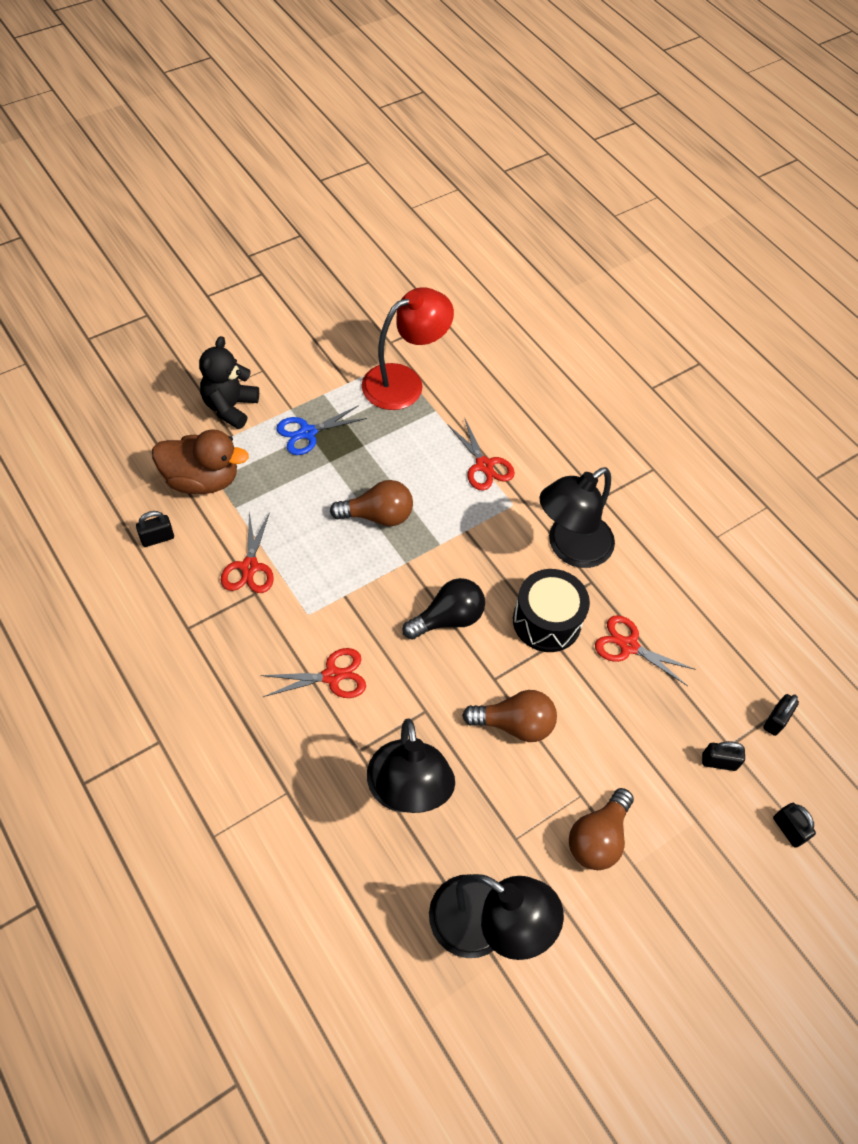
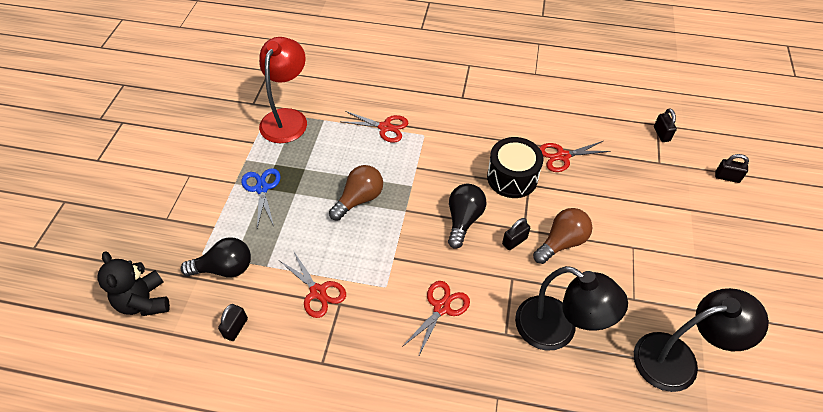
camera: 40 degrees left, 5 degrees down
(202, 480) = (225, 268): brown duck -> black light bulb
(230, 407) = (192, 212): black teddy bear -> black teddy bear (144, 301)
(307, 433) = (262, 188): blue scissors -> blue scissors turned 150 degrees clockwise
(570, 548) = (478, 133): black lamp -> none
(598, 838) = (666, 260): brown light bulb -> none
(718, 762) = (665, 174): black padlock -> black padlock (514, 241)

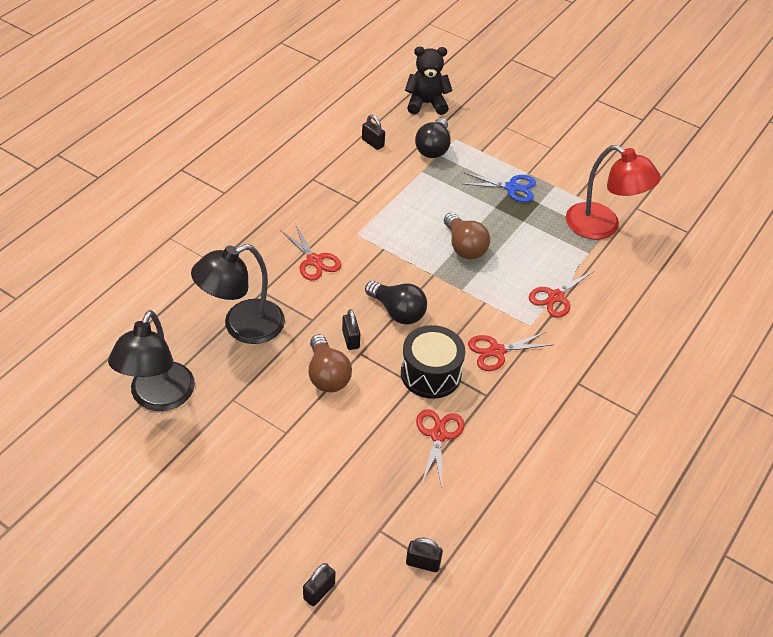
camera: 110 degrees right, 5 degrees down
(318, 292) = (377, 193): red scissors -> red scissors (496, 351)

